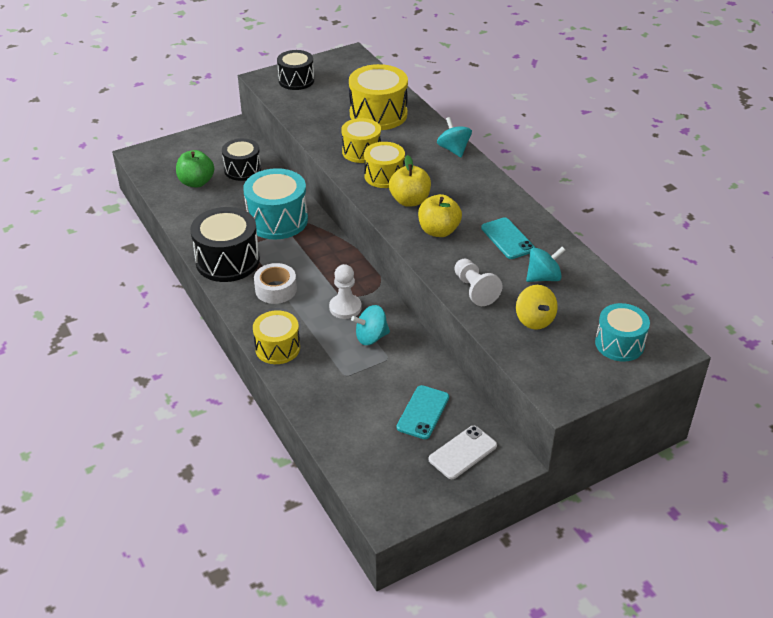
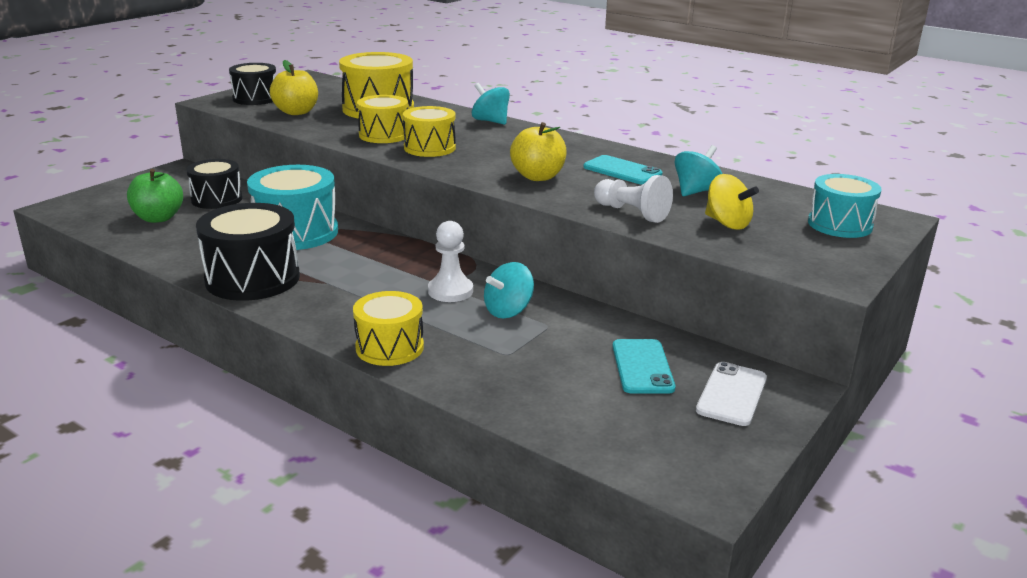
camera: 25 degrees left, 15 degrees down
(276, 289) = (342, 292): white tape -> none
(410, 201) = (479, 161): yellow apple -> yellow apple (296, 112)

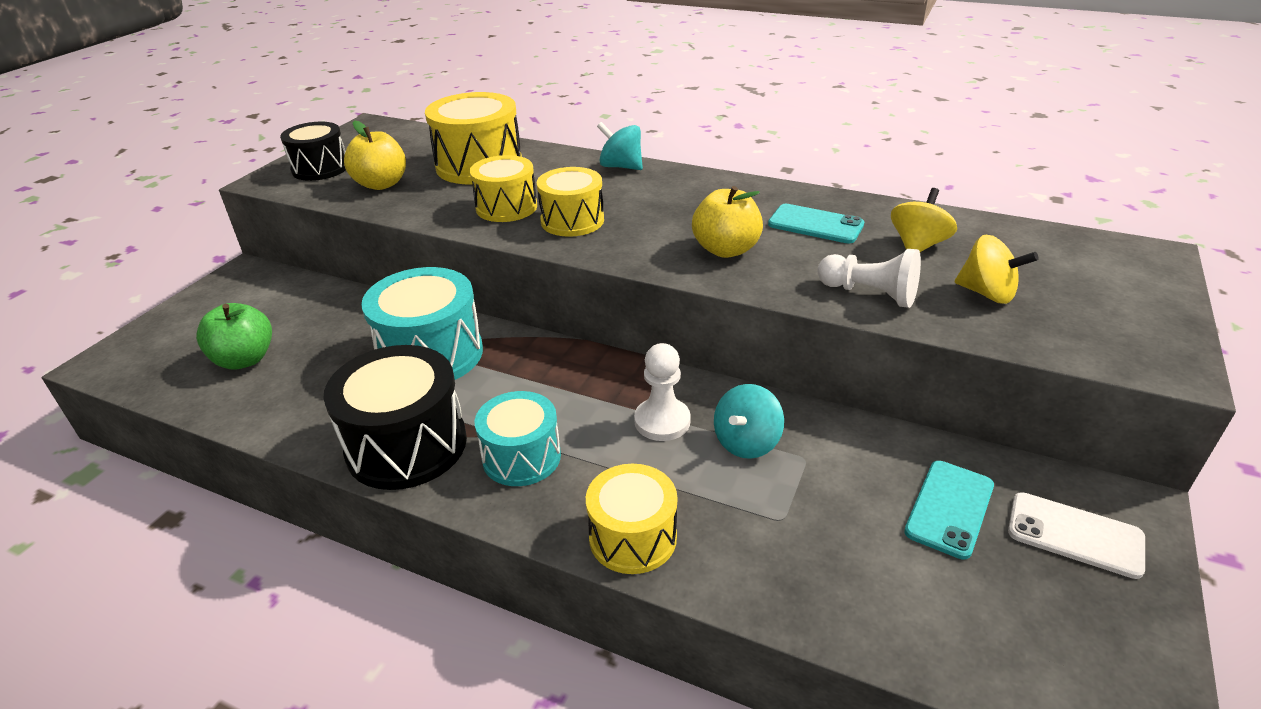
camera: 10 degrees left, 10 degrees up
(217, 199) = (309, 314): black drum -> none
(642, 367) = (949, 508): turquoise phone -> turquoise phone turned 45 degrees clockwise
(696, 191) = (917, 245): turquoise spinning top -> yellow spinning top
(732, 394) = (1075, 535): white phone -> white phone turned 75 degrees counterclockwise
(839, 225) = (1107, 274): turquoise drum -> turquoise drum (521, 457)

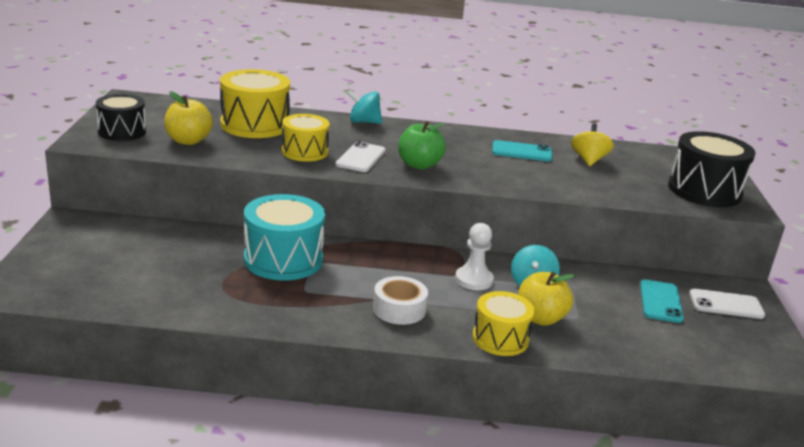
camera: 25 degrees left, 10 degrees down
(245, 359) = (135, 277): green apple -> green apple (419, 165)
(406, 445) = (314, 313): black drum -> black drum (704, 191)
(521, 457) = (399, 309): turquoise drum -> white tape
(572, 221) = (361, 158): yellow drum -> white phone
(726, 250) = (478, 169): yellow apple -> yellow apple (540, 318)
(869, 294) = (580, 187): white pawn -> none
(987, 293) = (642, 182): yellow spinning top -> none

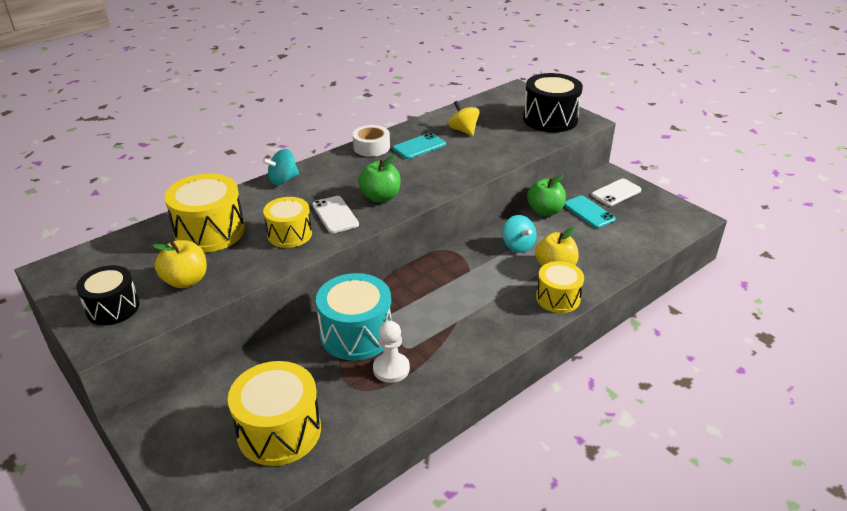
camera: 40 degrees left, 10 degrees up
(132, 277) = (279, 431): none -> yellow drum
(399, 309) = (480, 319): white tape -> white tape (371, 147)
(473, 280) = (485, 265): white pawn -> white pawn (391, 369)
(611, 277) = (545, 211): none -> green apple

